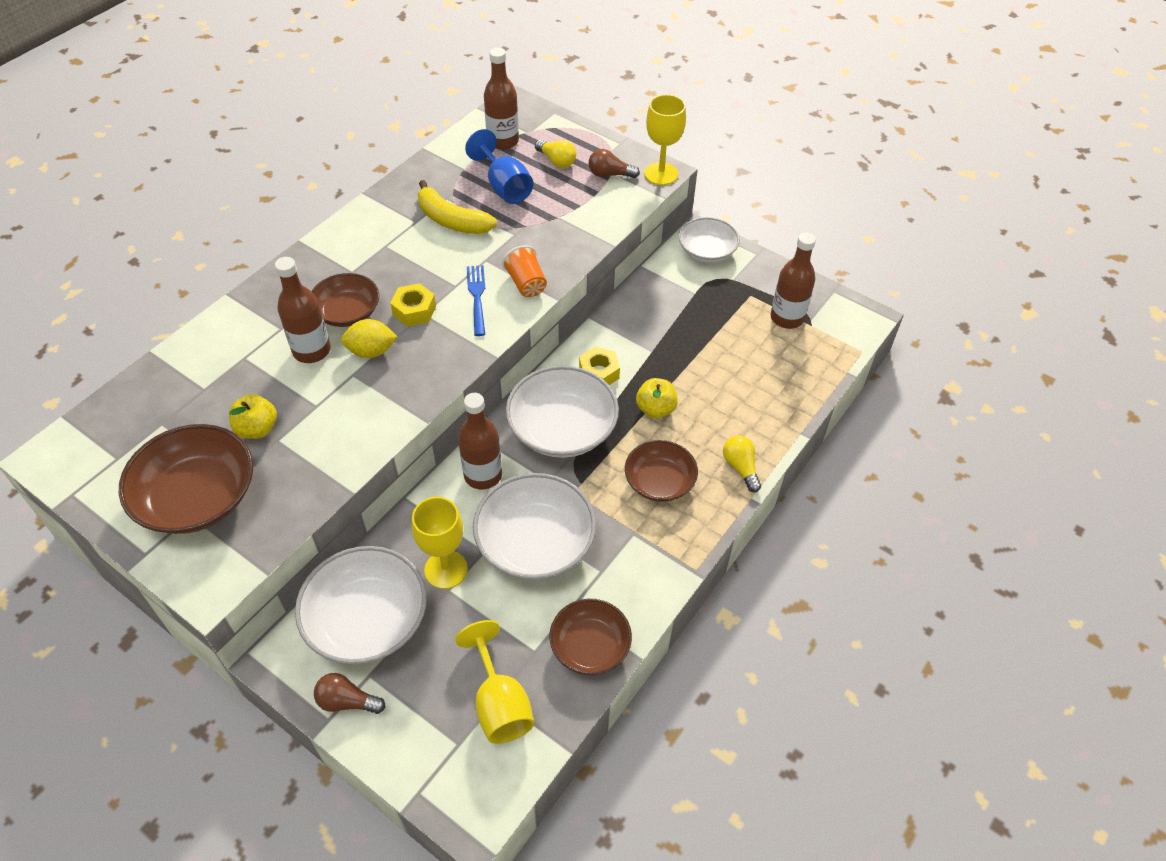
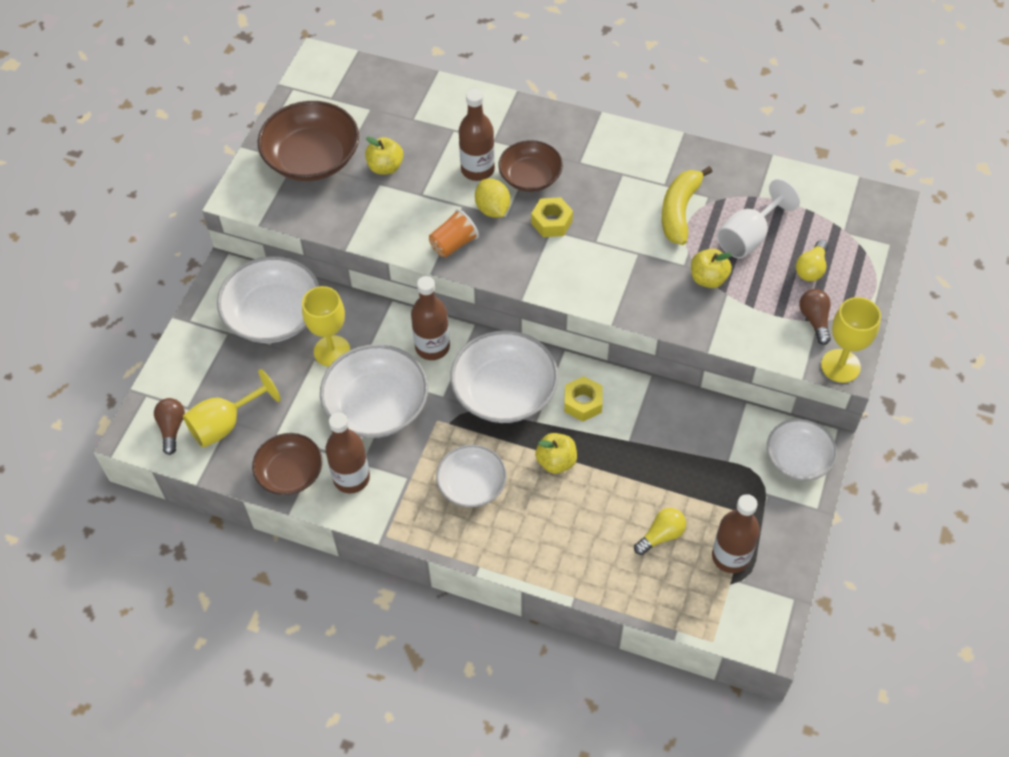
camera: 75 degrees right, 5 degrees up
(347, 701) = (204, 327): brown light bulb -> brown light bulb (172, 428)
(477, 297) = (587, 262): blue fork -> none
(503, 141) = (817, 214): brown bottle -> brown bottle (351, 478)
(504, 187) = (748, 237): blue goblet -> white goblet
(526, 283) = (621, 294): orange cup -> orange cup (453, 244)
(537, 223) = (708, 278): none -> yellow apple
(659, 481) = (472, 485): brown bowl -> white bowl
(740, 467) = (511, 550): yellow light bulb -> yellow light bulb (661, 535)

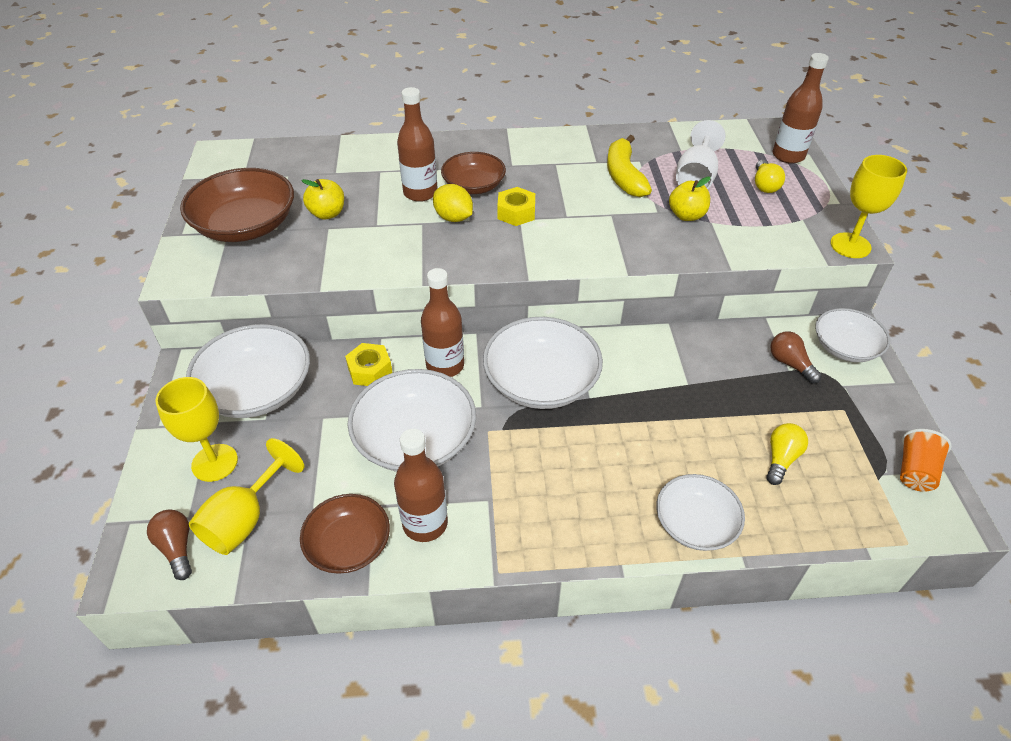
camera: 25 degrees left, 10 degrees down
(332, 351) = (339, 403): yellow goblet -> yellow goblet (215, 463)
(453, 244) = (432, 254): orange cup -> orange cup (915, 471)
(472, 485) = (562, 481): white bowl -> white bowl (695, 523)
(556, 461) = (633, 427): yellow apple -> none
(583, 403) = (623, 366): yellow nut -> yellow nut (370, 370)
(730, 557) = (858, 453): brown bottle -> brown bottle (788, 156)
(814, 320) = (799, 219): brown light bulb -> brown light bulb (790, 364)

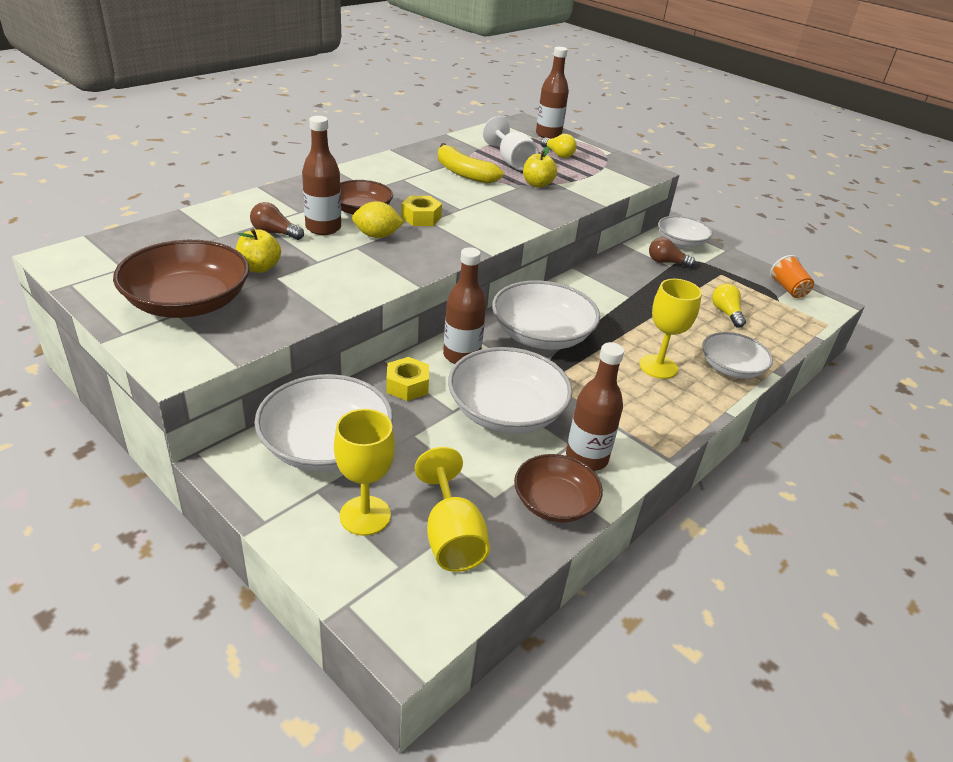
camera: 45 degrees left, 10 degrees down
(177, 548) = (422, 593): brown light bulb -> brown light bulb (275, 233)
(850, 245) = (647, 172): yellow goblet -> yellow goblet (658, 366)

